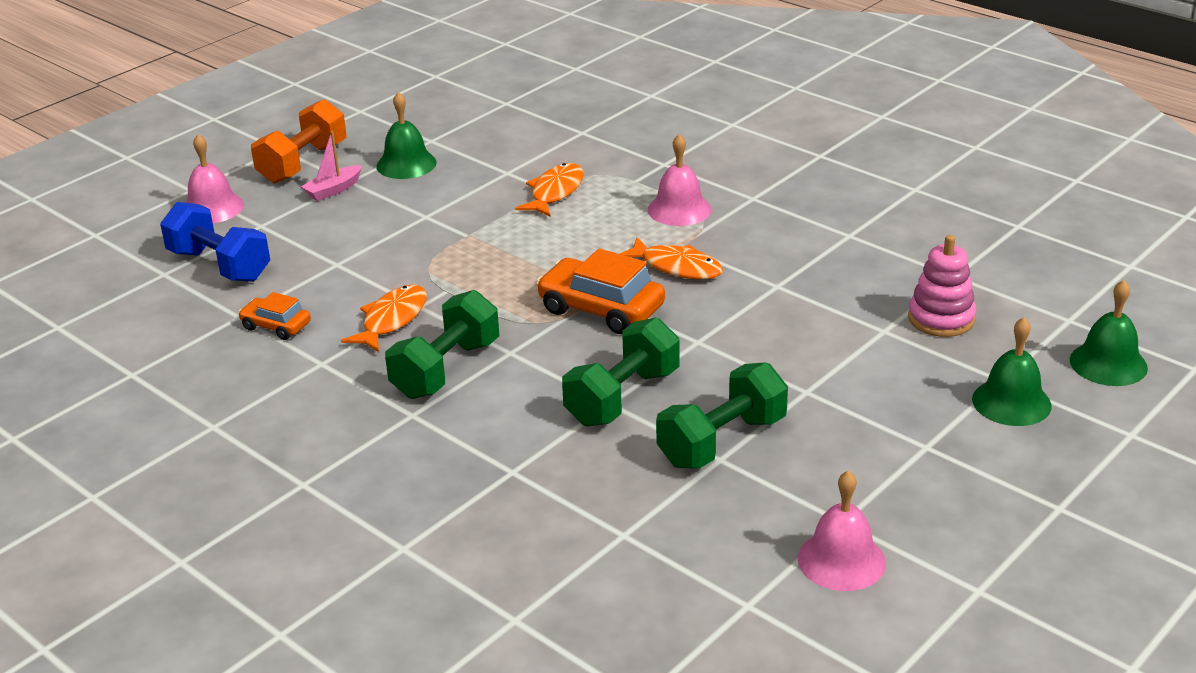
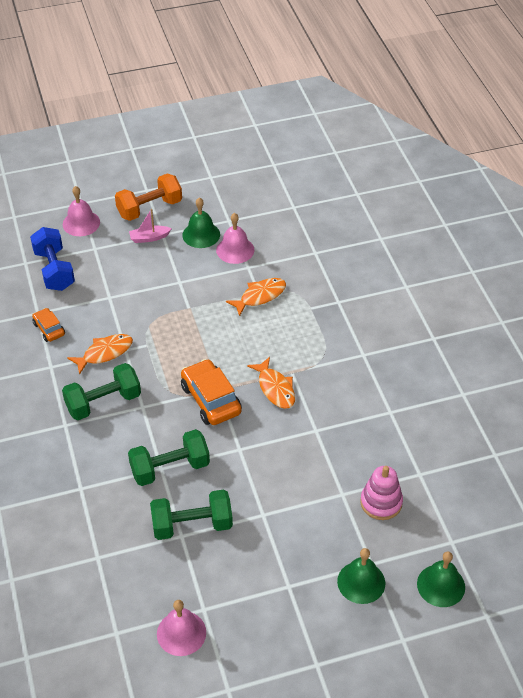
camera: 30 degrees right, 15 degrees up
(679, 209) = (315, 343): pink bell -> pink bell (235, 250)

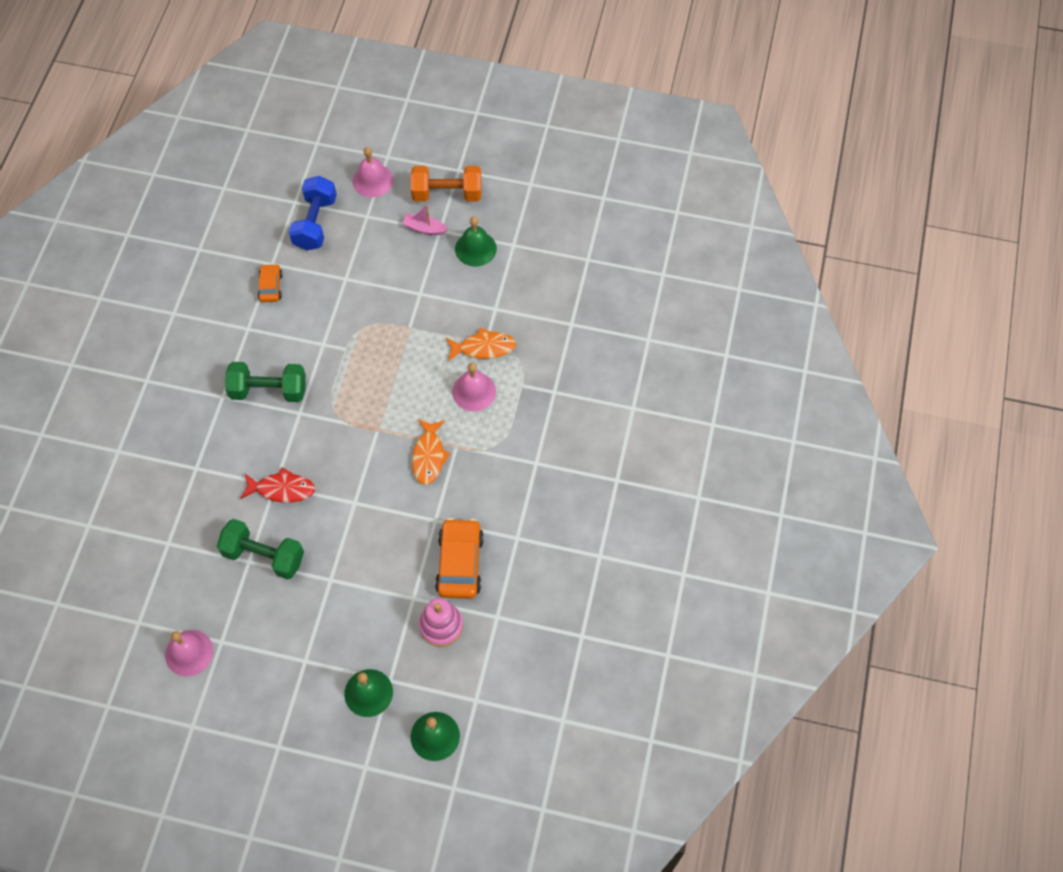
camera: 30 degrees right, 15 degrees up
(105, 353) = (302, 338): orange fish -> none
(170, 468) = (282, 489): green dumbbell -> red fish
(211, 399) = (363, 437): orange car -> orange car (460, 563)
(235, 250) = (496, 282): pink bell -> pink bell (474, 391)

